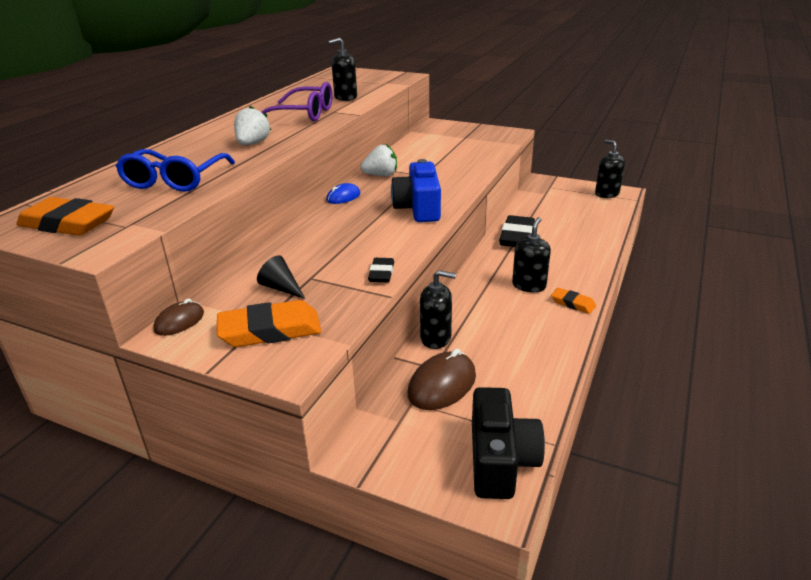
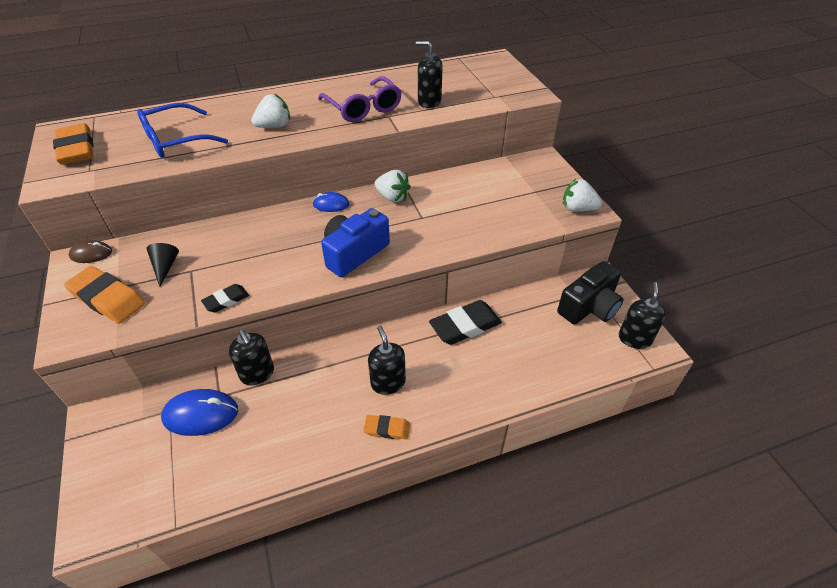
camera: 45 degrees right, 15 degrees up
(442, 385) = (201, 414): brown mouse -> blue mouse
(500, 460) = (135, 503): black camera -> black camera (589, 307)
(504, 134) = (577, 209): none -> white strawberry
(529, 285) = (388, 382): black soap dispenser -> black soap dispenser turned 90 degrees counterclockwise
(573, 303) = (387, 429): orange eraser -> orange eraser turned 75 degrees counterclockwise

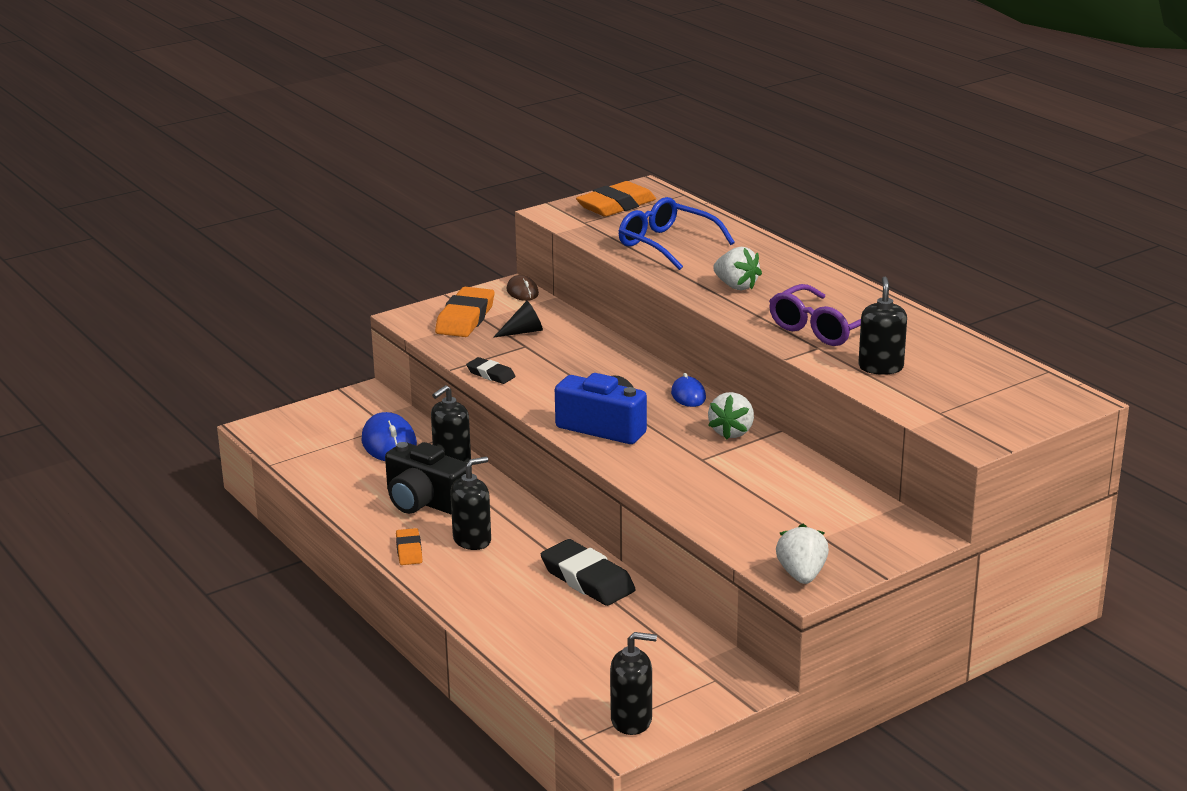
camera: 75 degrees right, 20 degrees down
(589, 307) = (676, 678): black camera -> black camera (425, 502)

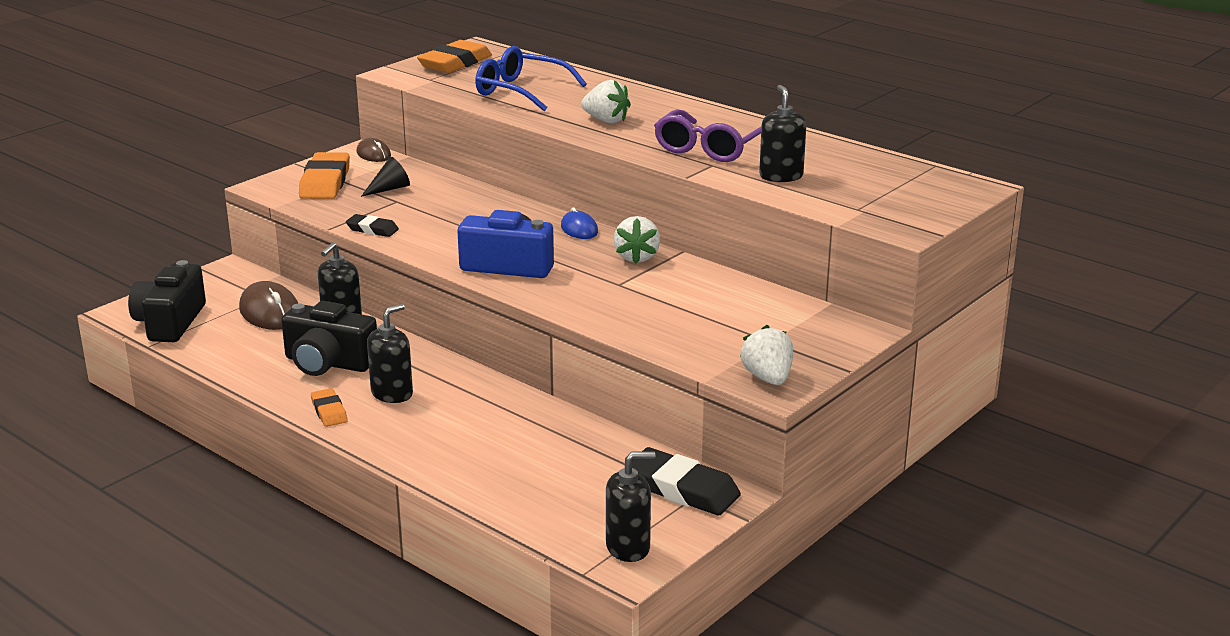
camera: 15 degrees left, 0 degrees up
(296, 443) = (170, 322): none -> black camera
(389, 443) = (270, 312): blue mouse -> brown mouse
(587, 579) = (526, 417): black eraser -> black eraser (682, 489)

